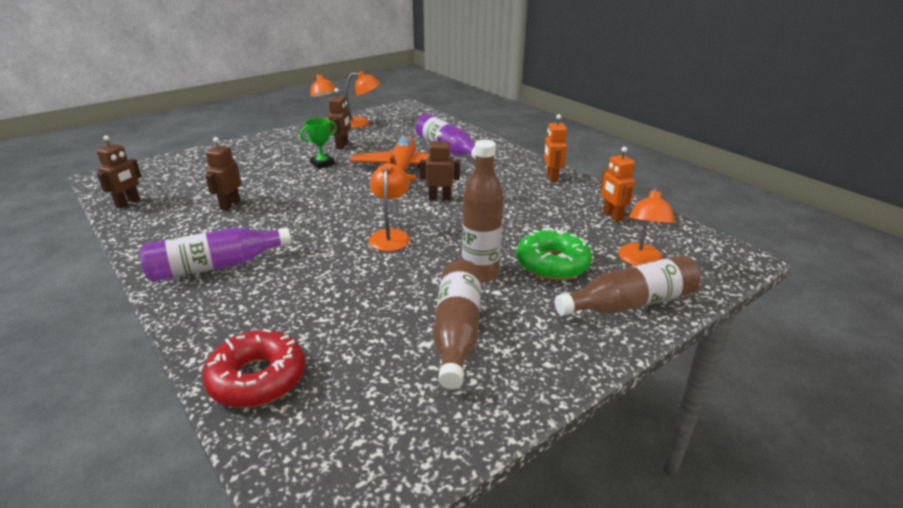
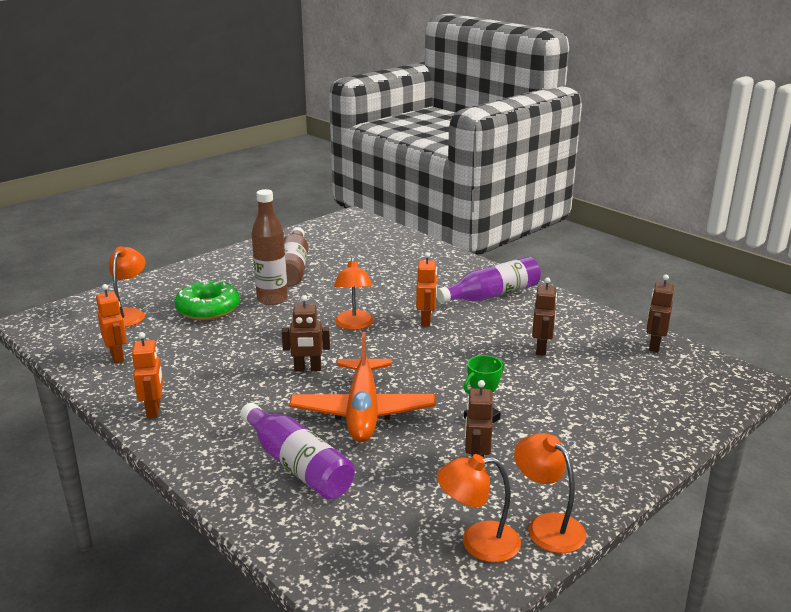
camera: 175 degrees right, 5 degrees down
(257, 378) = (408, 246): red donut -> none
(314, 237) = (426, 320): none -> orange robot
(630, 303) = (163, 286): brown bottle -> none

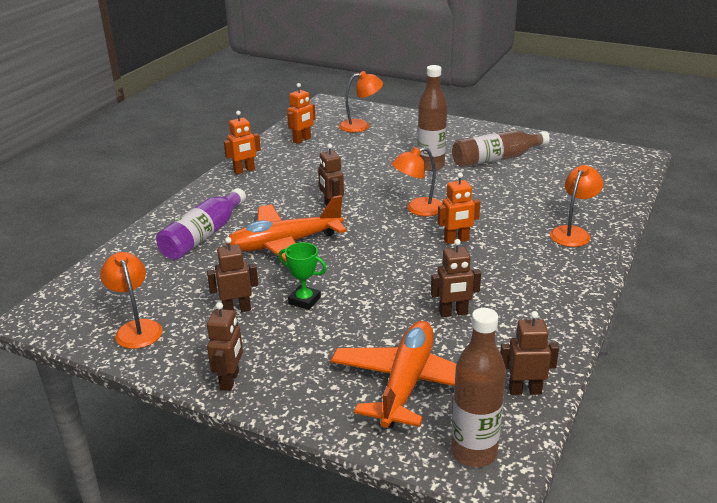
camera: 70 degrees right, 5 degrees up
(208, 309) = (392, 148): green donut -> none
(492, 295) = (545, 265): purple bottle -> none
(547, 526) = (165, 358): orange lamp -> orange lamp (573, 233)
(600, 486) = (230, 380): none -> brown robot
(632, 392) = (406, 383): none -> orange plane
(721, 382) = (473, 452): none -> brown bottle

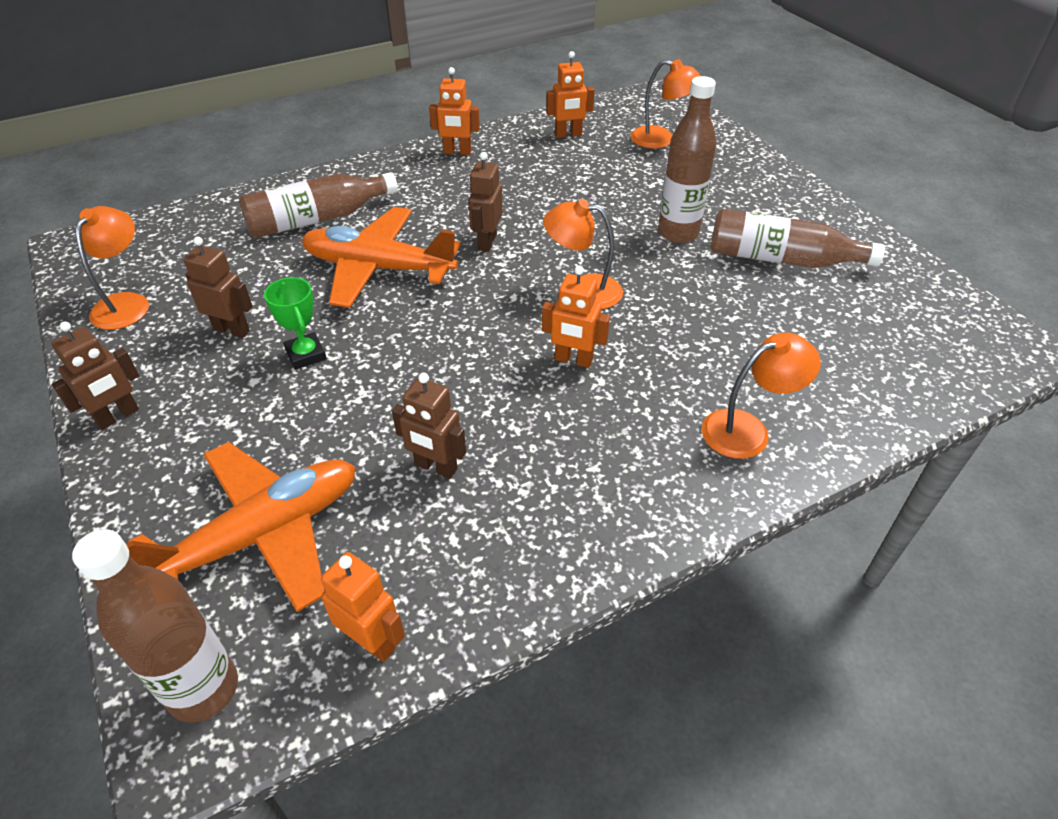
camera: 35 degrees right, 15 degrees up
(203, 236) = (317, 219): purple bottle -> brown bottle
(525, 390) = (372, 641): brown robot -> orange robot

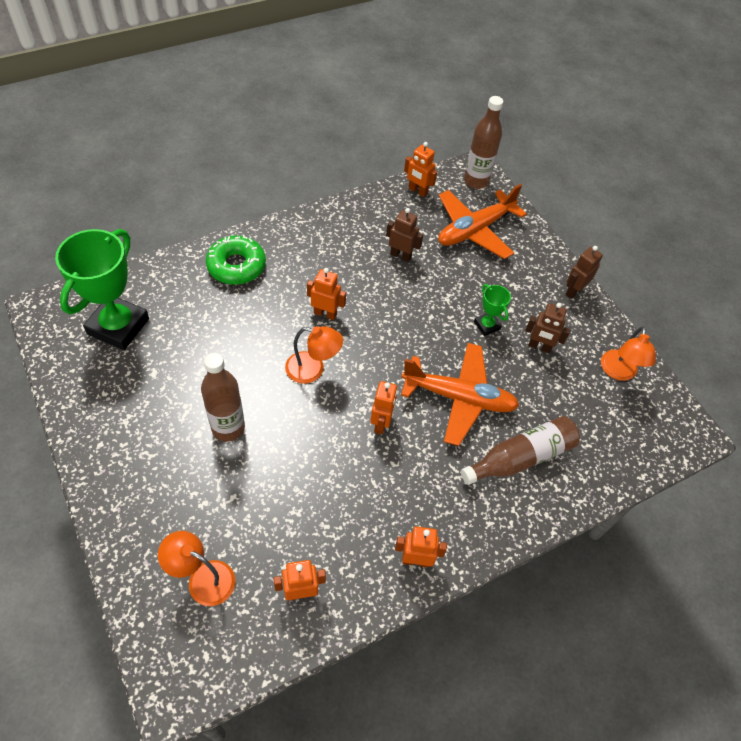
camera: 175 degrees right, 10 degrees up
(487, 242) = (381, 423): brown robot -> orange robot
(747, 429) = (236, 266): orange lamp -> green donut
(781, 259) = (158, 394): brown bottle -> none
(887, 330) = (118, 326): none -> green trophy

